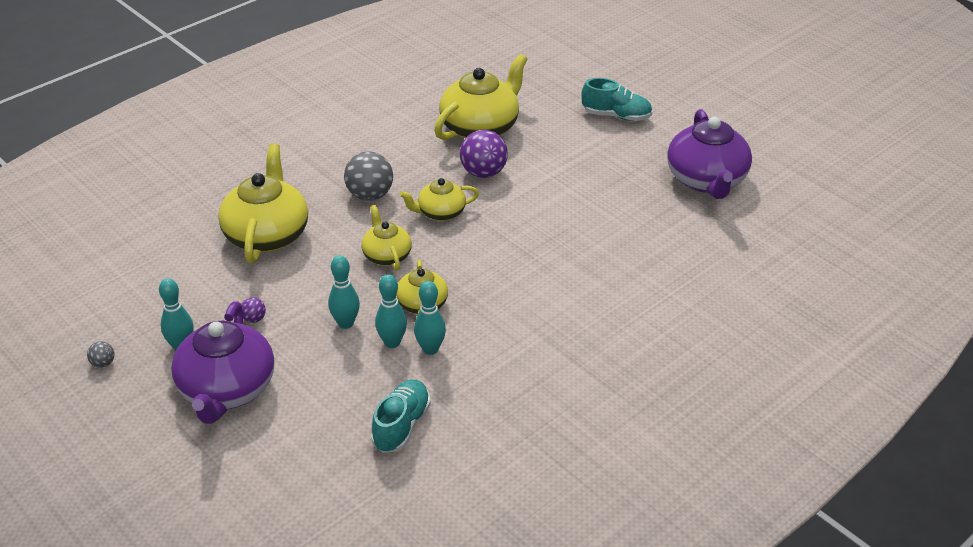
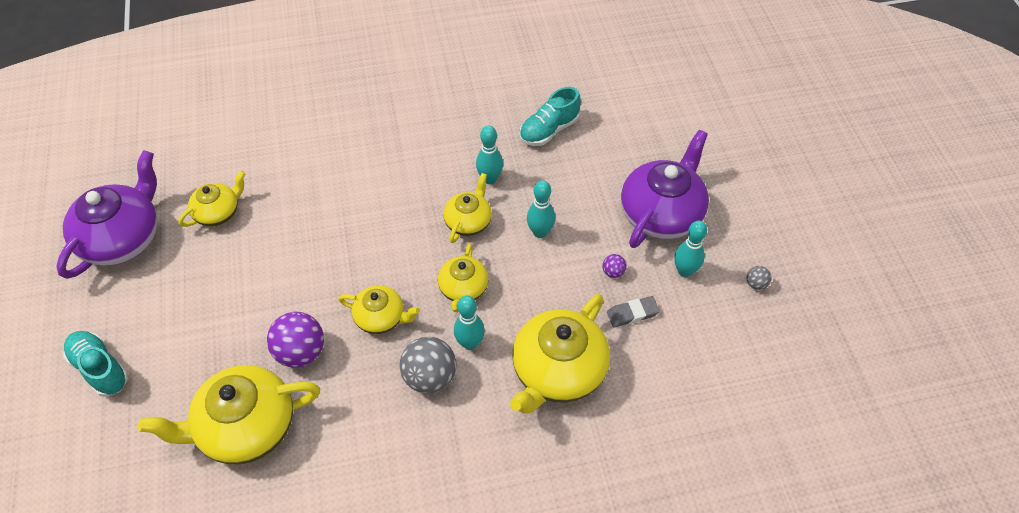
camera: 150 degrees left, 15 degrees up
(220, 295) = (632, 313): none -> grey eraser
(392, 342) = (514, 198): turquoise bowling pin -> turquoise bowling pin (470, 343)
(654, 224) = (218, 212): none -> yellow teapot

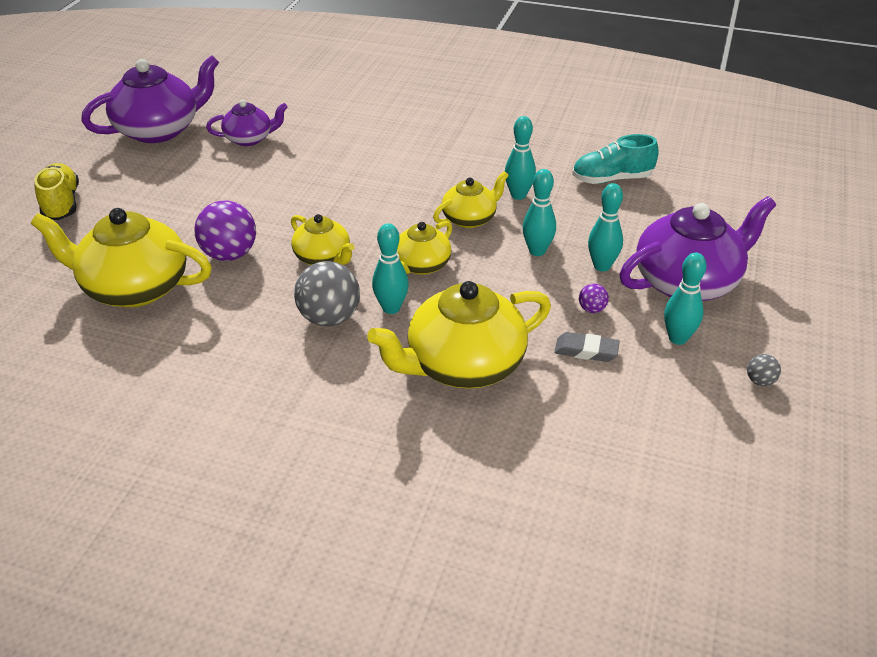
camera: 30 degrees right, 15 degrees down
(100, 369) = (61, 204): turquoise shoe -> yellow shoe
(218, 212) = (249, 139): yellow teapot -> purple teapot
(595, 226) = (602, 266): none -> turquoise bowling pin

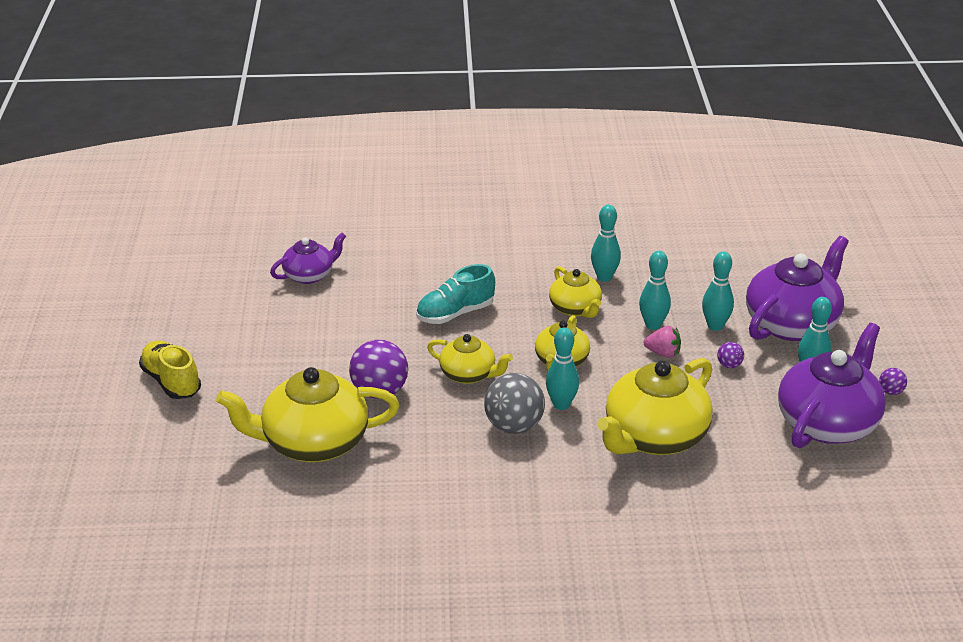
camera: 20 degrees left, 5 degrees down
(159, 130) = (208, 285): purple teapot -> purple teapot (828, 422)
(470, 218) = (575, 308): yellow teapot -> yellow teapot turned 120 degrees clockwise
(529, 281) = (663, 353): none -> pink strawberry
(586, 351) = (745, 400): grey eraser -> none
(612, 179) = (676, 244): turquoise shoe -> turquoise shoe (455, 313)
(760, 381) = (890, 391): grey ball -> purple ball

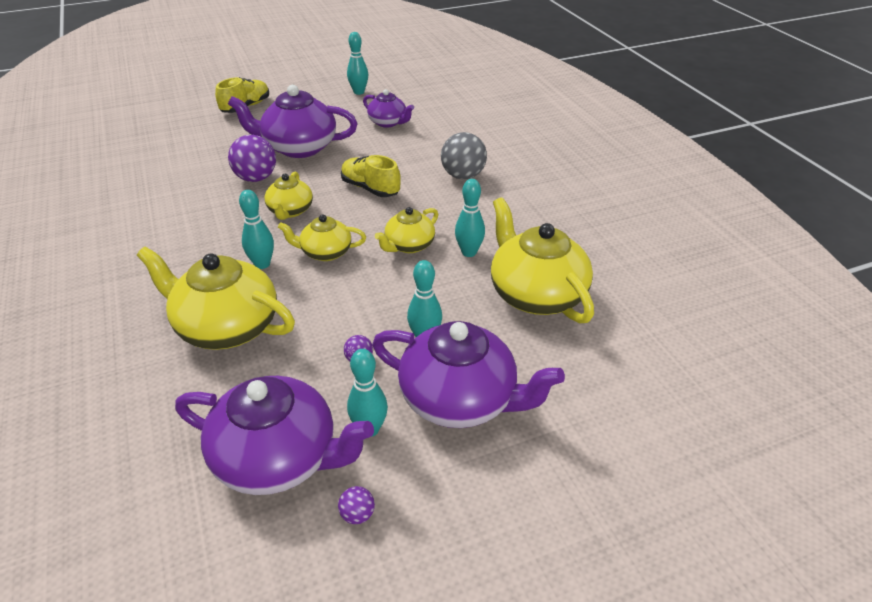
camera: 70 degrees right, 5 degrees up
(313, 443) = (190, 166): yellow teapot -> yellow teapot (536, 294)
(325, 350) = (299, 147): none -> purple teapot
(455, 313) = (370, 188): turquoise shoe -> yellow shoe
(514, 426) = (226, 245): grey ball -> grey ball (463, 176)
(653, 325) = (405, 295): turquoise bowling pin -> turquoise bowling pin (359, 92)
(663, 353) = (362, 310): pink strawberry -> none

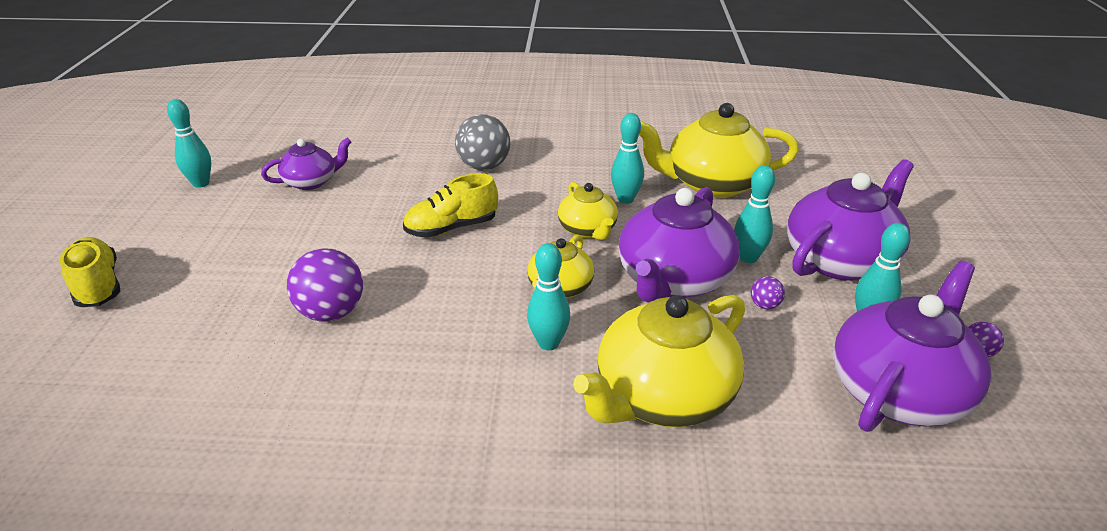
camera: 65 degrees left, 5 degrees down
(290, 211) = (445, 298): yellow teapot -> none
(299, 147) = (290, 260): purple teapot -> purple teapot (673, 280)

